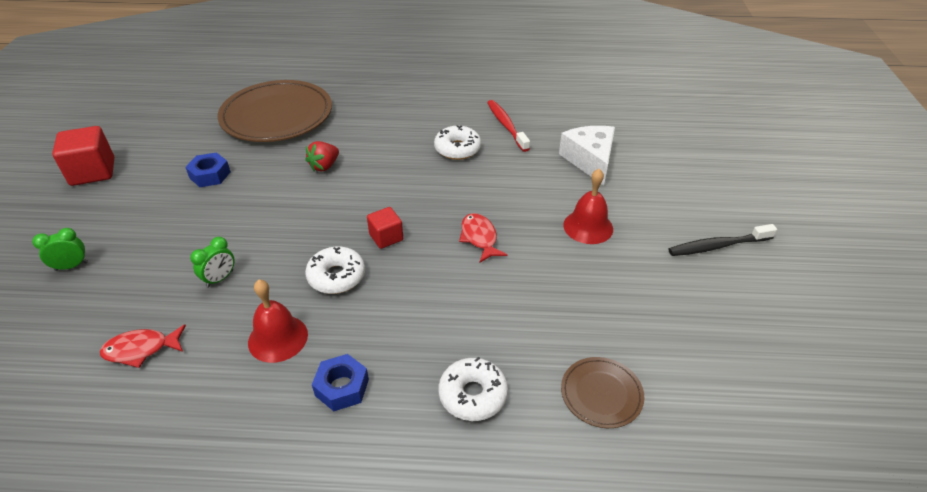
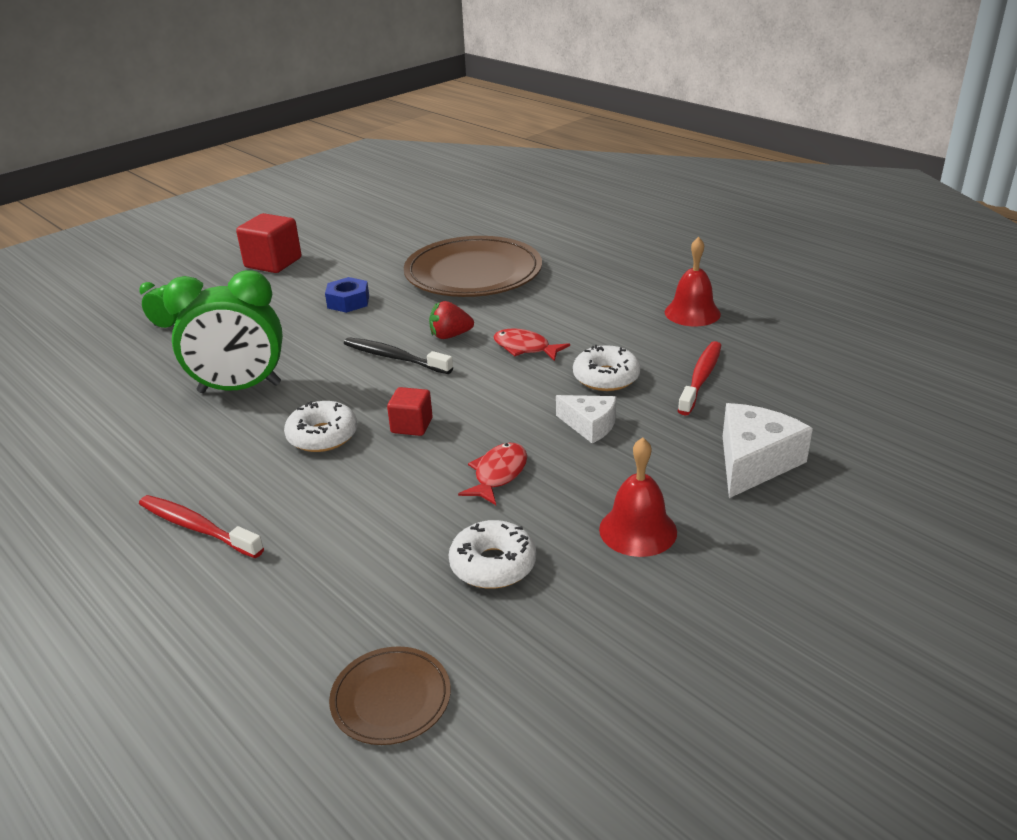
camera: 45 degrees right, 10 degrees down
(141, 349) = (122, 411): red fish -> red fish (525, 348)
(220, 279) = (239, 388): green clock -> green clock, size x2.32
(278, 338) = (211, 459): red bell -> red bell (692, 313)
(342, 387) = (197, 527): blue nut -> red toothbrush
(473, 395) = (279, 608): white donut -> white donut (493, 565)
(488, 182) = (590, 425): none -> white cheese
(717, 246) = (786, 651): black toothbrush -> black toothbrush (394, 357)

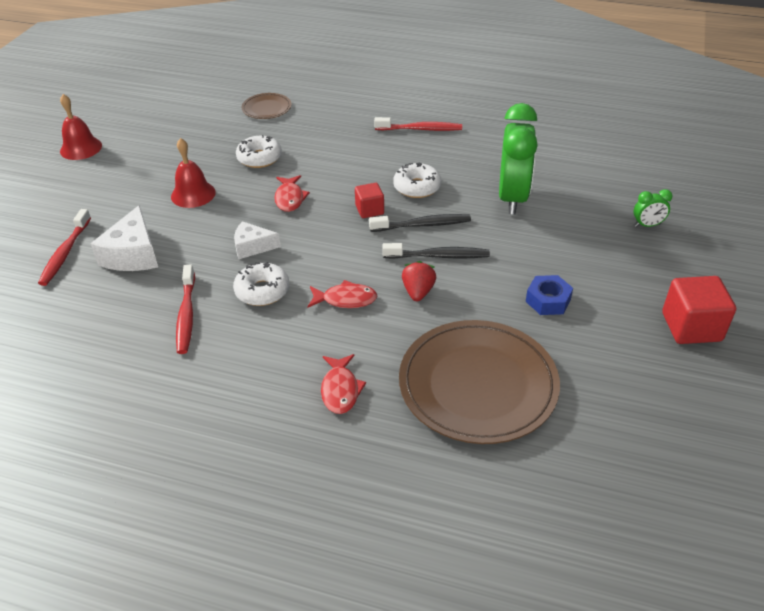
camera: 150 degrees right, 10 degrees up
(239, 388) = (512, 198): green clock -> green clock turned 135 degrees clockwise
(372, 390) = (423, 225): none -> black toothbrush
(450, 336) = (418, 292): red strawberry -> red strawberry turned 45 degrees counterclockwise
(583, 294) = (340, 390): none -> red fish
(692, 313) = (217, 399): red bell -> red bell (81, 148)
(857, 493) = (65, 253): none -> red toothbrush

